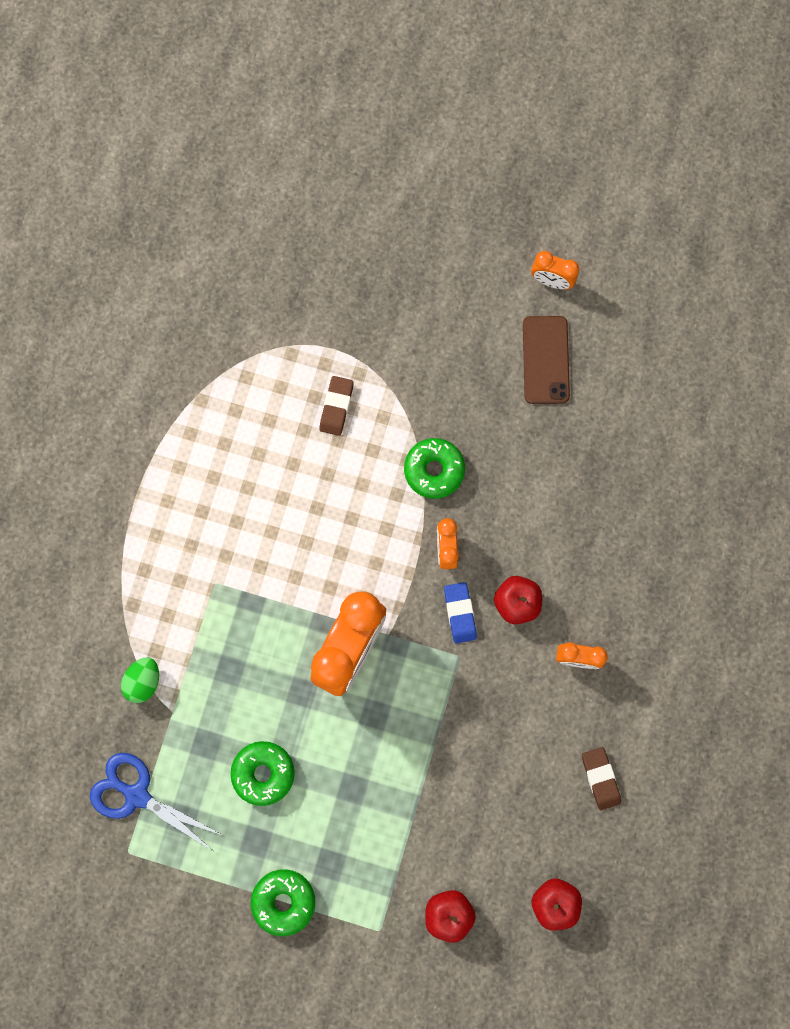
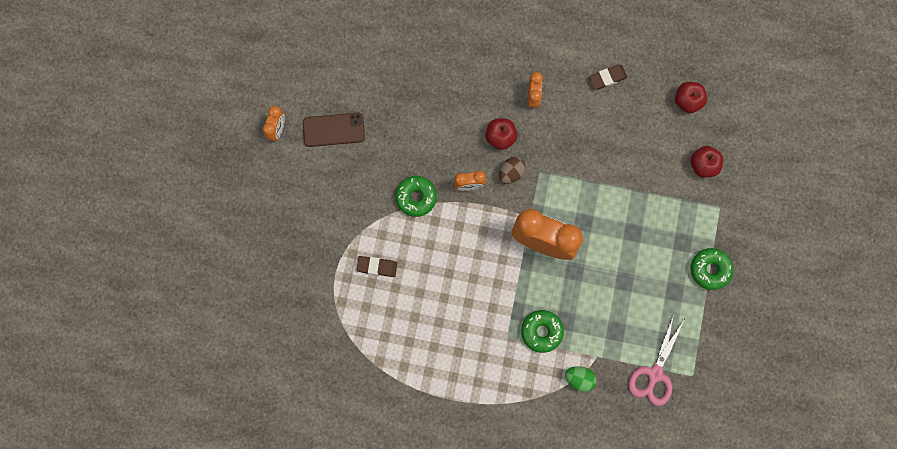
camera: 95 degrees left, 0 degrees up
(137, 795) = (655, 374): blue scissors -> pink scissors
(263, 773) = (630, 291): green donut -> green donut (541, 331)
(460, 613) = (511, 173): blue eraser -> brown egg

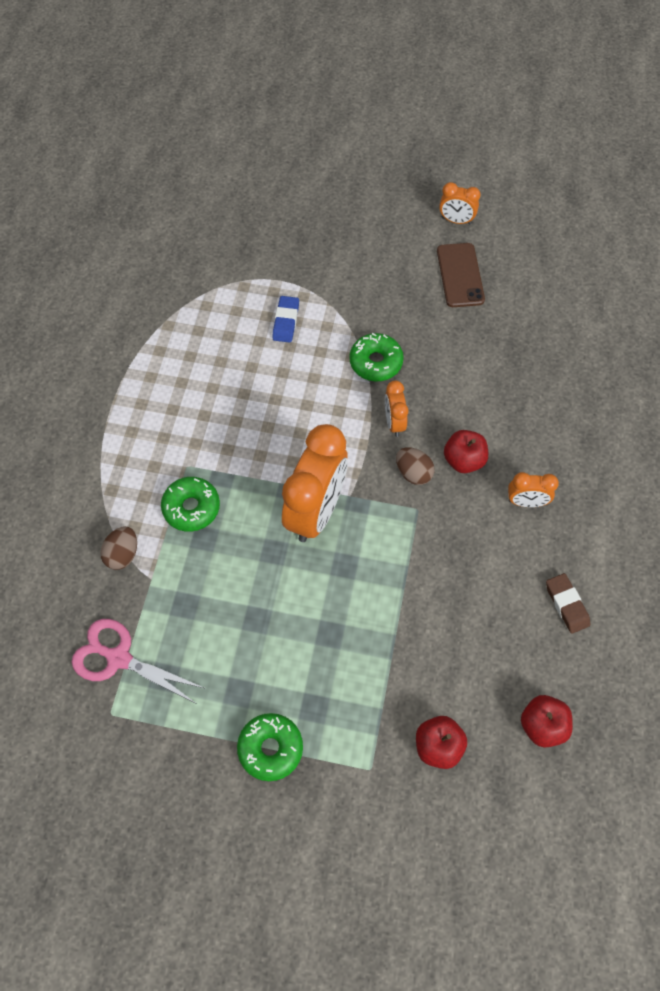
camera: 90 degrees right, 15 degrees down
(377, 267) = (286, 321): brown eraser -> blue eraser
(579, 378) = (123, 554): green egg -> brown egg

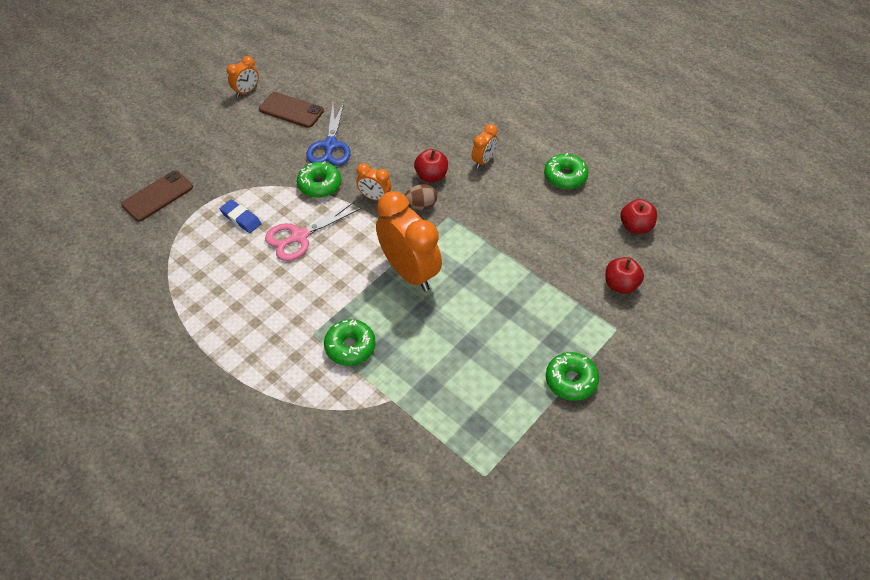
camera: 60 degrees left, 10 degrees down
(119, 658) = (442, 450): pink scissors -> pink scissors (299, 236)
(123, 554) = (356, 410): brown egg -> none
(267, 238) = (157, 196): none -> brown phone
(437, 340) = (330, 145): none -> blue scissors
(566, 604) = (565, 176): brown eraser -> green donut

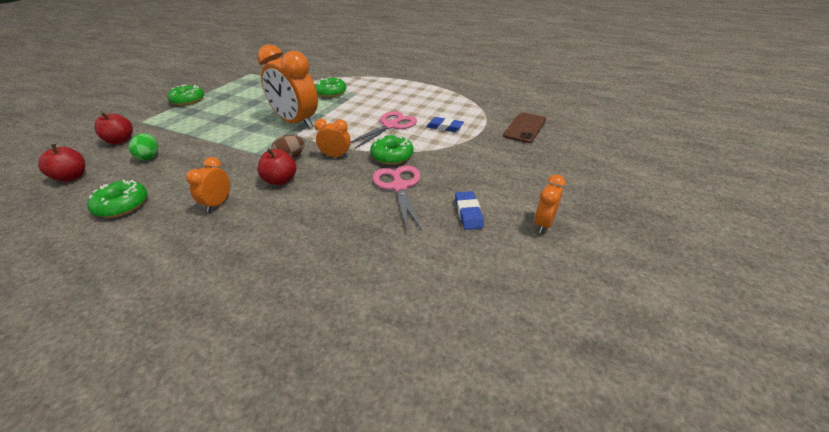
camera: 165 degrees right, 15 degrees down
(291, 110) = (468, 213): brown phone -> blue eraser
(330, 145) = (399, 187): blue scissors -> pink scissors
(571, 243) = (149, 157): none -> green egg

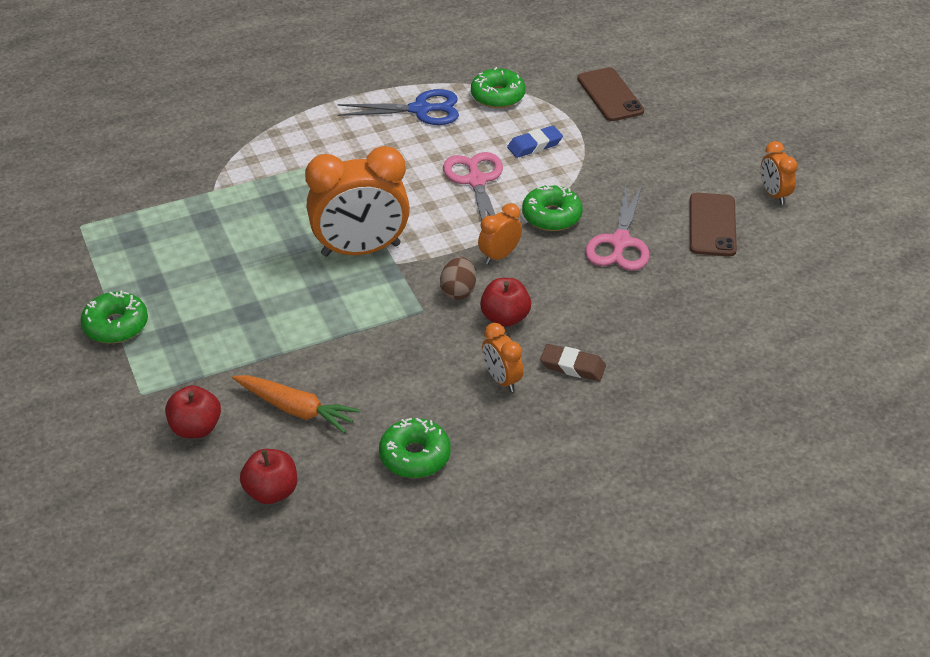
camera: 50 degrees left, 5 degrees up
(149, 157) = (296, 409): green egg -> orange carrot
(252, 223) = (572, 366): none -> brown eraser
(331, 93) = (297, 180): green donut -> green donut (497, 96)
(399, 187) = (620, 242): pink scissors -> pink scissors turned 105 degrees counterclockwise
(423, 94) = (420, 110): none -> blue scissors
(468, 213) = (712, 225): blue eraser -> brown phone

